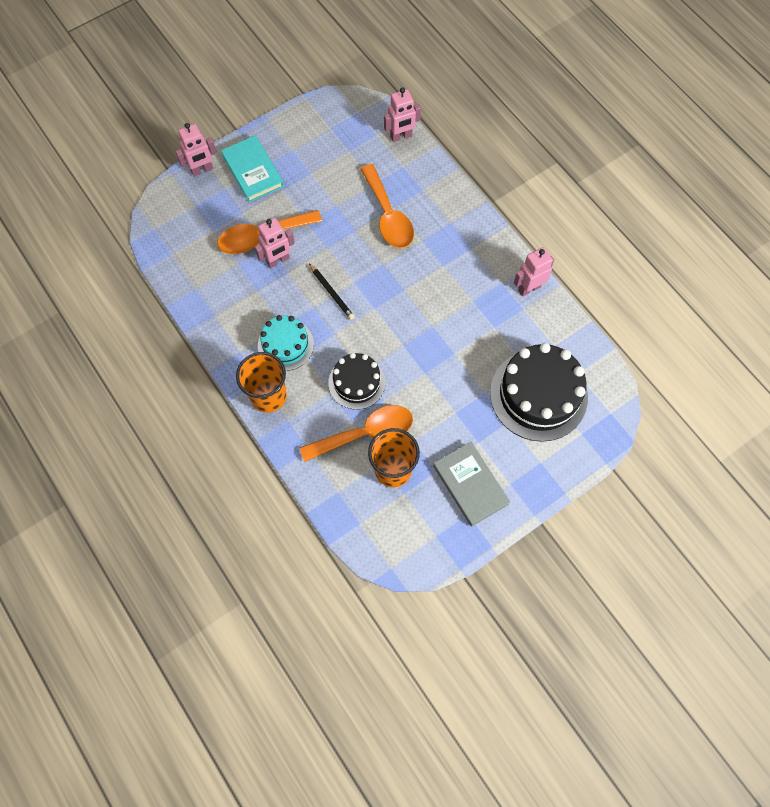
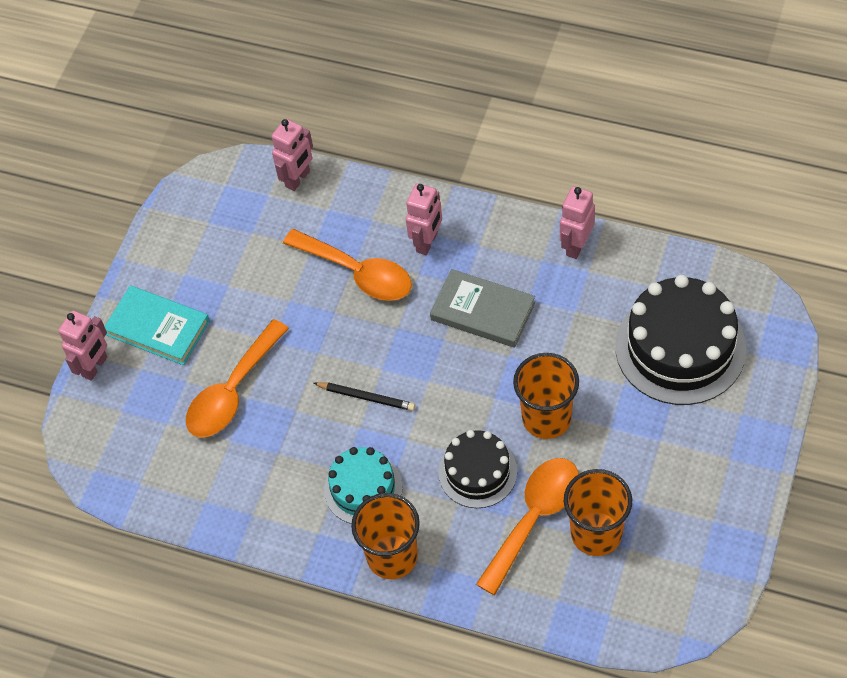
camera: 30 degrees left, 10 degrees down
(278, 260) = (274, 405): pink robot -> pink robot (427, 242)
(423, 380) = (546, 418): none -> orange cup
(470, 485) = (690, 489): grey book -> grey book (482, 311)

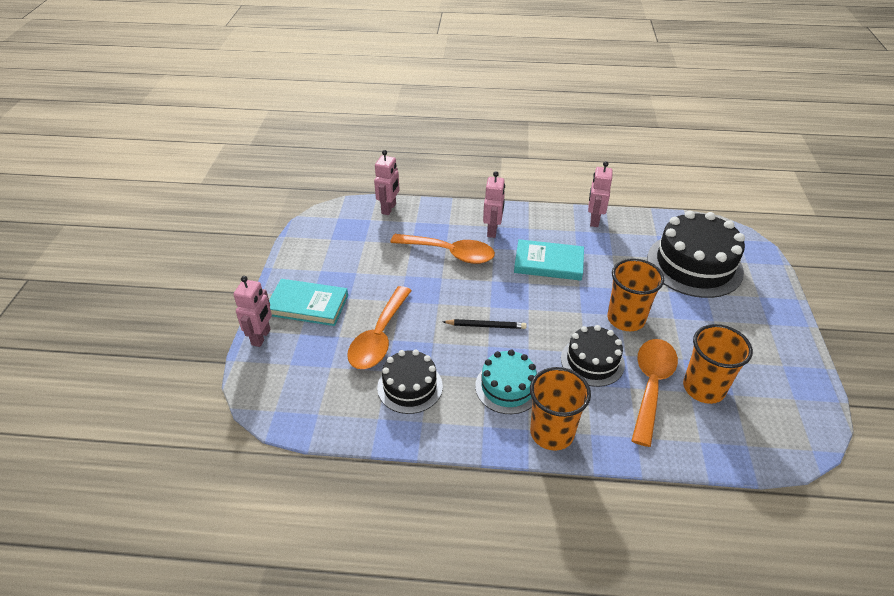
camera: 20 degrees left, 15 degrees down
(250, 467) = (410, 386): none -> black cake
(482, 311) = (548, 263): grey book -> turquoise book

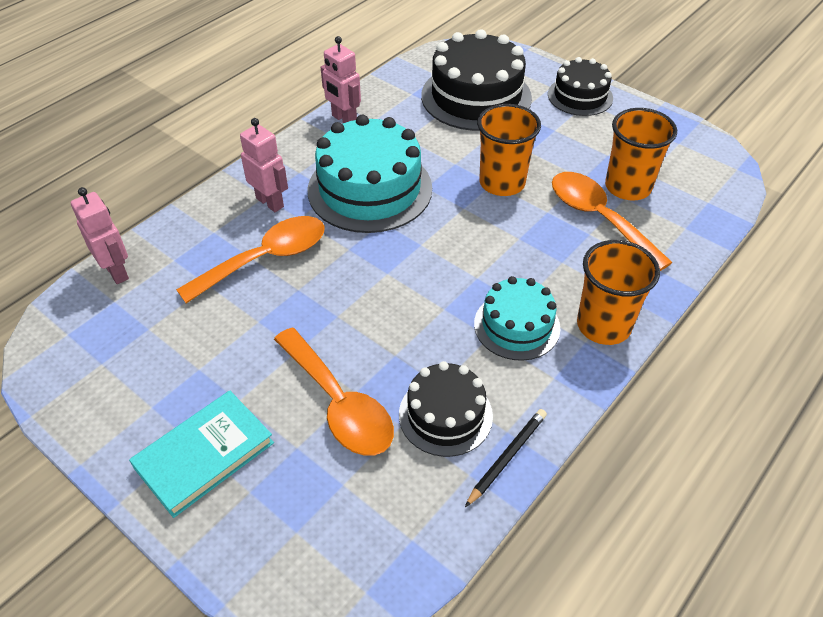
camera: 55 degrees left, 5 degrees up
(261, 337) = (211, 545): pink robot -> none
(486, 326) = (413, 293): black pencil -> black pencil (507, 457)
(548, 263) = (370, 189): turquoise book -> turquoise cake
(592, 361) = (536, 240): black cake -> black cake (580, 96)

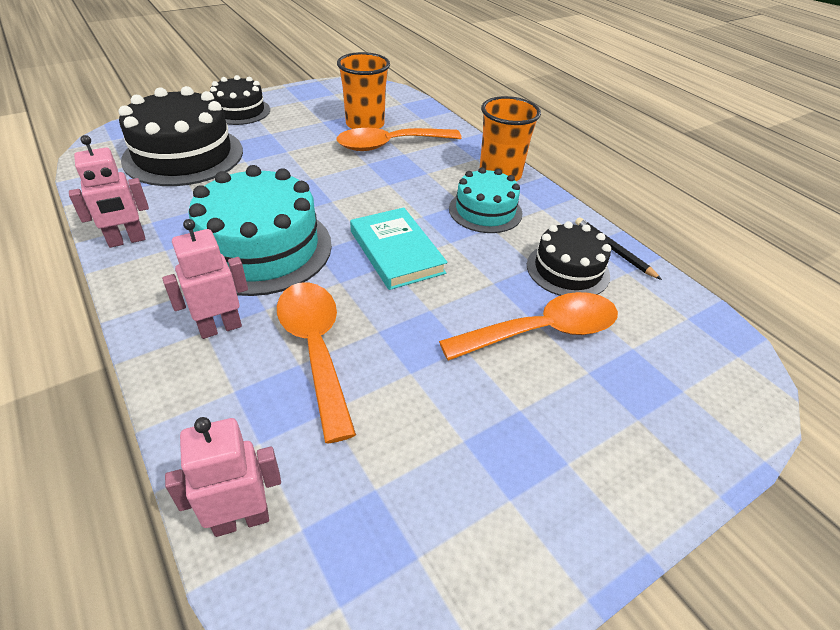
camera: 75 degrees left, 5 degrees down
(204, 455) = (589, 452): turquoise book -> turquoise book (396, 252)
(502, 183) = (315, 174): orange cup -> none

